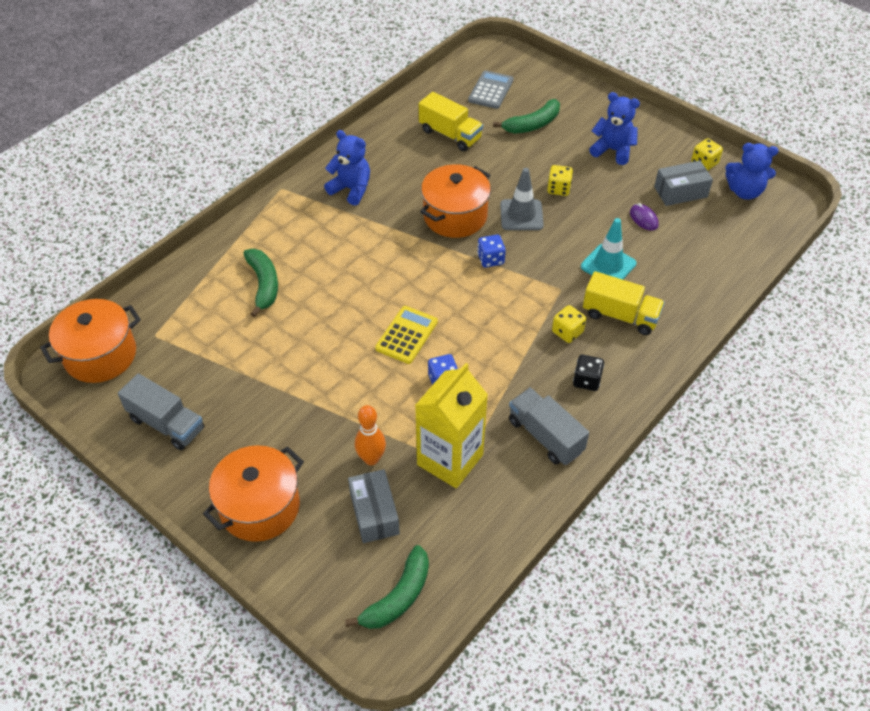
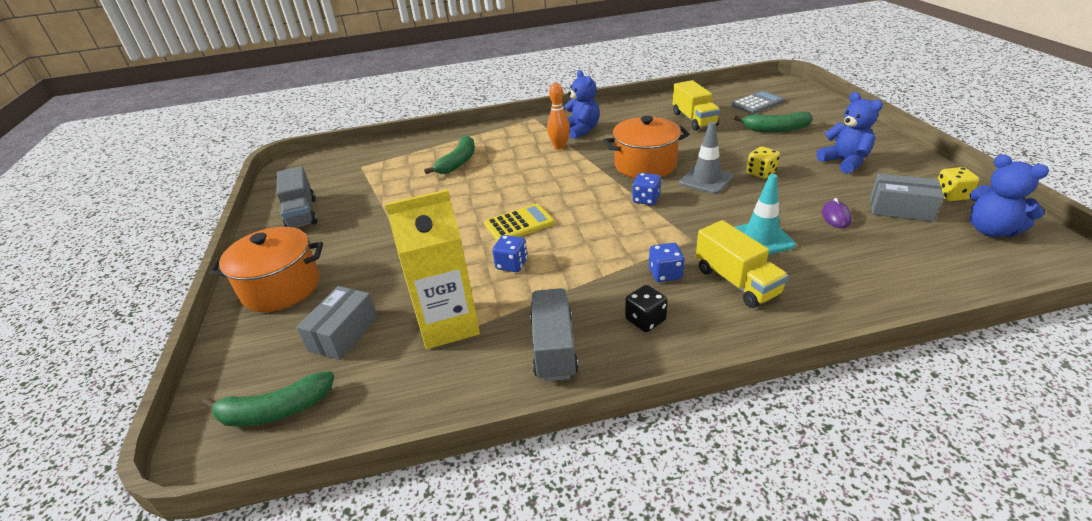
camera: 40 degrees right, 15 degrees down
(100, 355) = (320, 166): orange pot -> none
(371, 459) = (391, 293): orange bowling pin -> orange bowling pin (559, 147)
(567, 332) = (665, 274): yellow dice -> blue dice

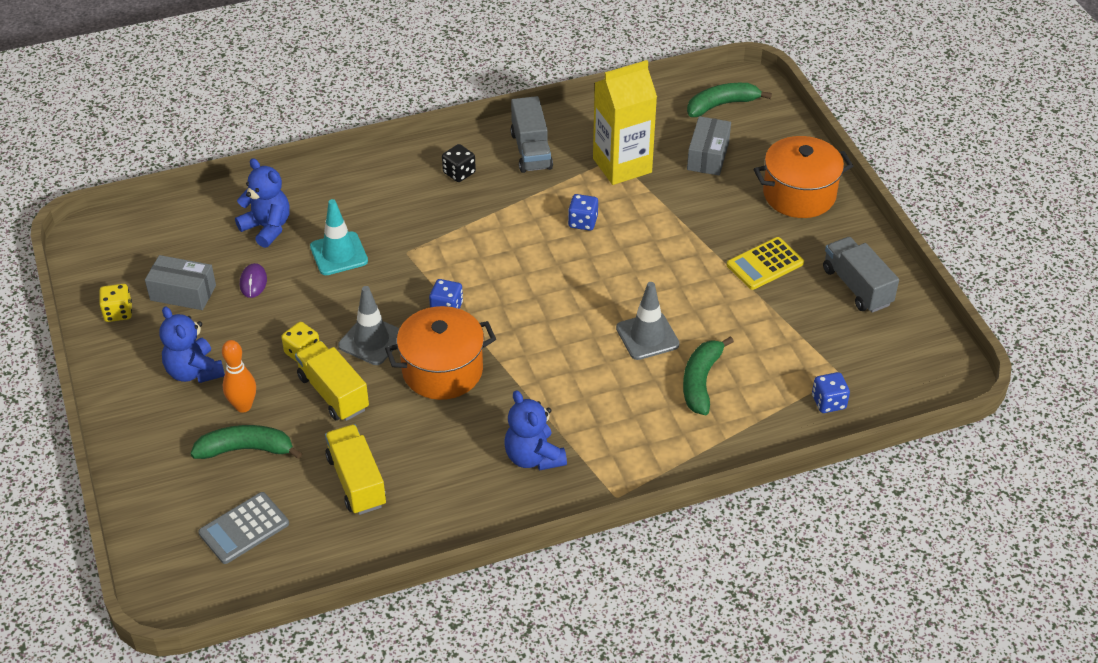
camera: 170 degrees right, 10 degrees up
(485, 184) = (647, 336): none -> grey traffic cone
(519, 224) = (587, 272): yellow calculator -> yellow calculator (765, 264)
(559, 147) = (562, 414): orange bowling pin -> orange bowling pin (243, 406)
(665, 274) = (437, 214): blue dice -> blue dice (828, 402)
(736, 282) = (376, 208): yellow truck -> yellow truck (333, 393)
(991, 230) = (121, 265): blue teddy bear -> blue teddy bear (267, 228)

